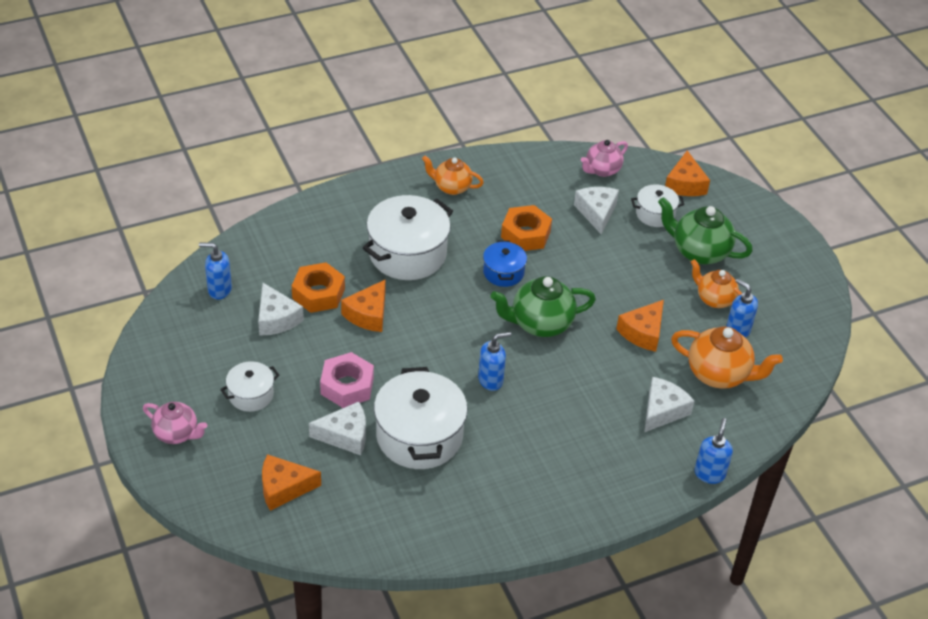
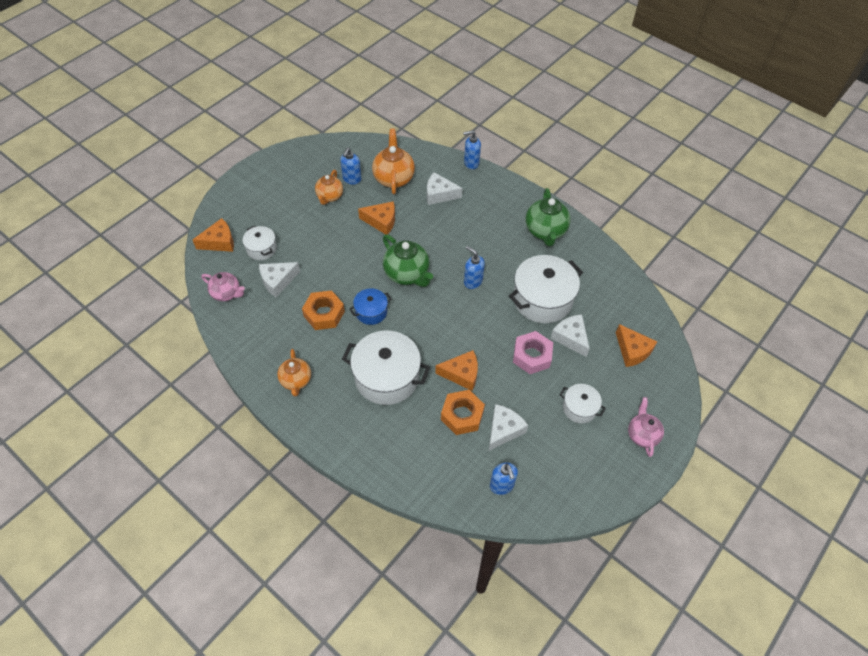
camera: 115 degrees left, 10 degrees up
(699, 252) = (288, 215): green teapot -> green teapot (545, 231)

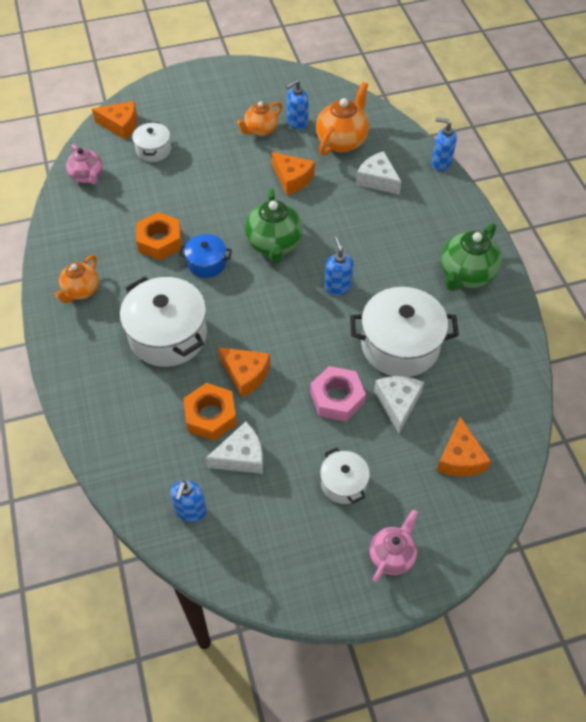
camera: 35 degrees right, 0 degrees up
(277, 281) = (143, 188): white cheese -> none

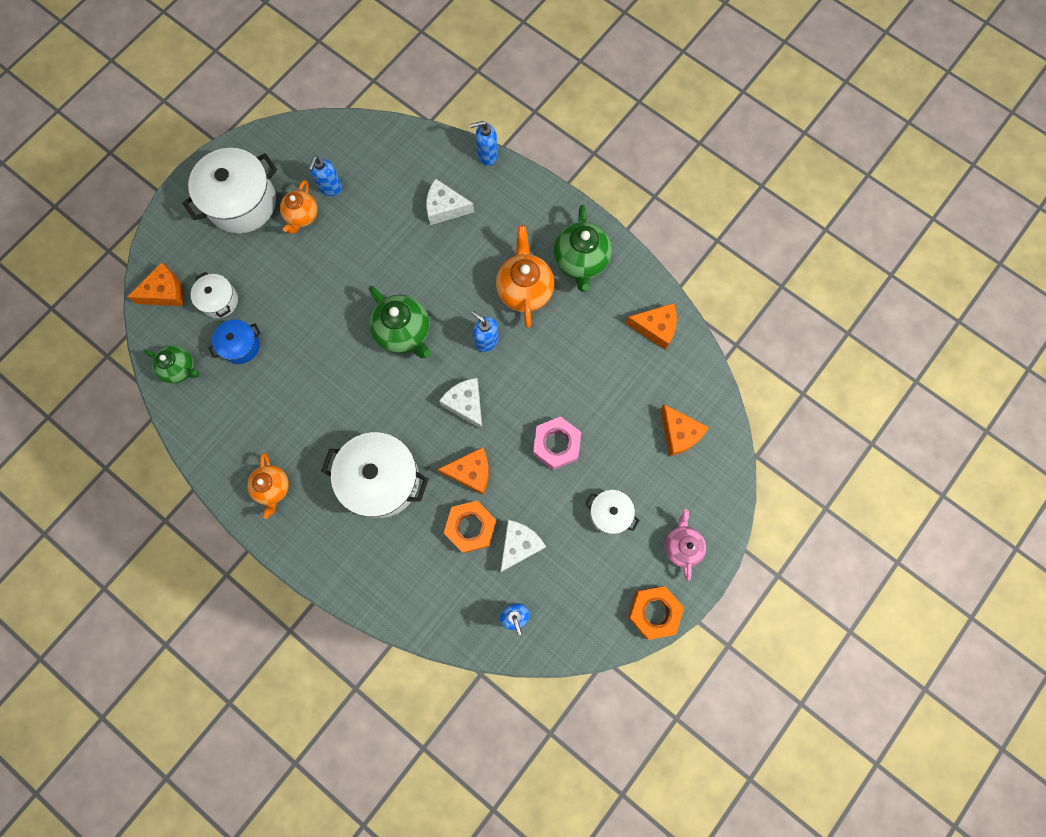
camera: 35 degrees left, 20 degrees up
(87, 176) = (180, 369): pink teapot -> green teapot
(160, 241) = (302, 394): orange nut -> orange nut (654, 612)
(207, 263) = (360, 389): blue pot -> blue pot (240, 346)
(292, 179) = (370, 253): orange cheese -> orange cheese (655, 327)
(342, 141) = (385, 184): orange teapot -> orange teapot (524, 290)
(397, 403) = (604, 418): white cheese -> white cheese (466, 404)
(400, 345) = (572, 364): white pot -> white pot (242, 202)

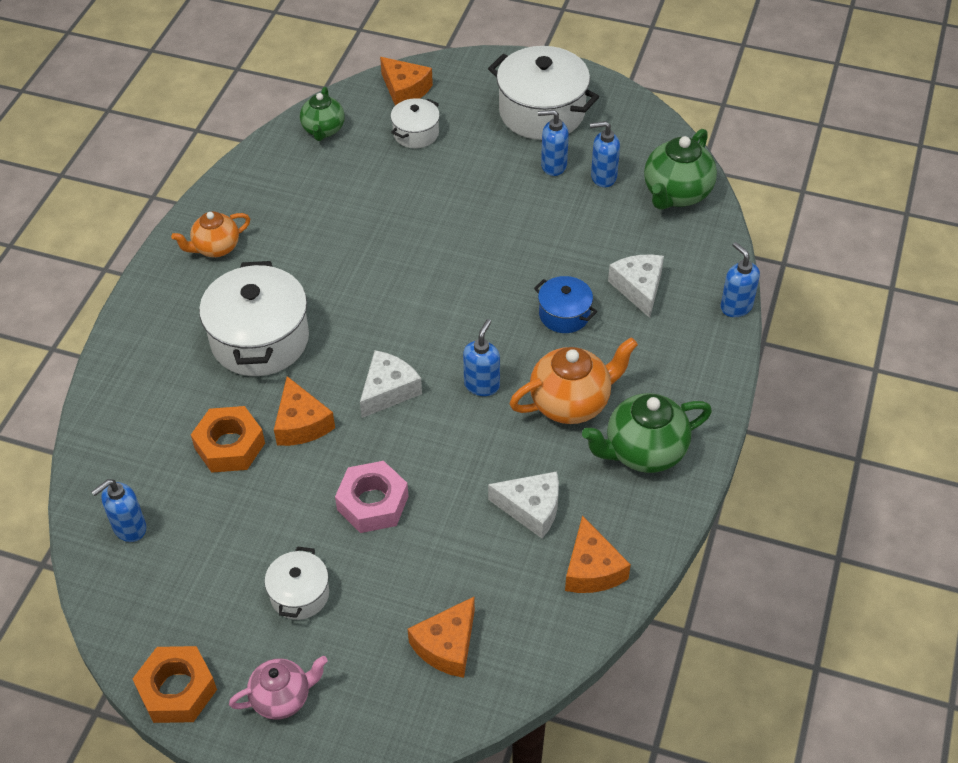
camera: 70 degrees right, 25 degrees down
(240, 346) = (371, 167): blue pot -> blue pot (564, 314)
(302, 216) = (553, 166): orange teapot -> blue soap dispenser
(404, 332) = (454, 301): green teapot -> green teapot (676, 194)
(519, 545) = (223, 504): white cheese -> white cheese (531, 508)

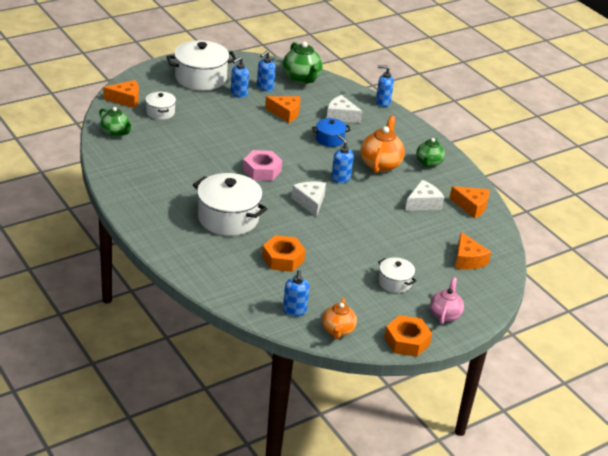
camera: 55 degrees left, 15 degrees down
(216, 248) = (147, 200): orange teapot -> orange teapot (338, 331)
(301, 423) = (297, 233): orange cheese -> orange cheese (285, 113)
(373, 503) = (369, 239): pink nut -> pink nut (262, 170)
(644, 452) = (428, 163): green teapot -> green teapot, size x0.65

